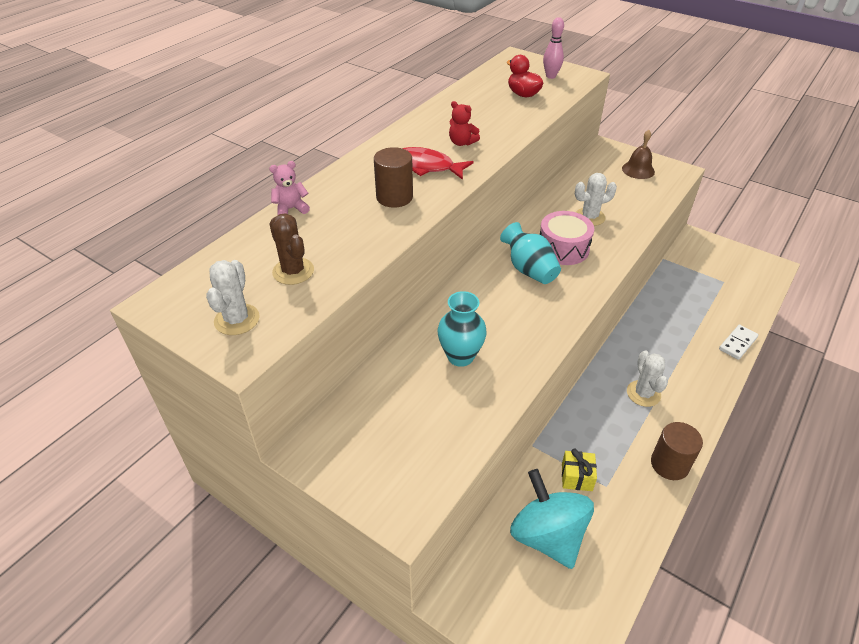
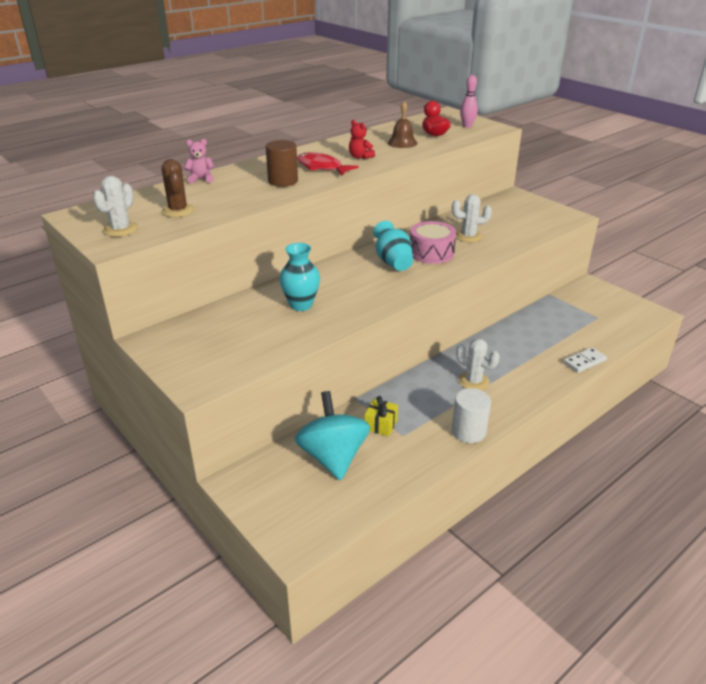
camera: 15 degrees right, 10 degrees down
(638, 170) = (534, 212): brown bell -> brown bell (402, 143)
(643, 393) = (473, 381): white cactus -> white cactus turned 60 degrees counterclockwise
(669, 464) = (468, 431): brown cylinder -> white cylinder

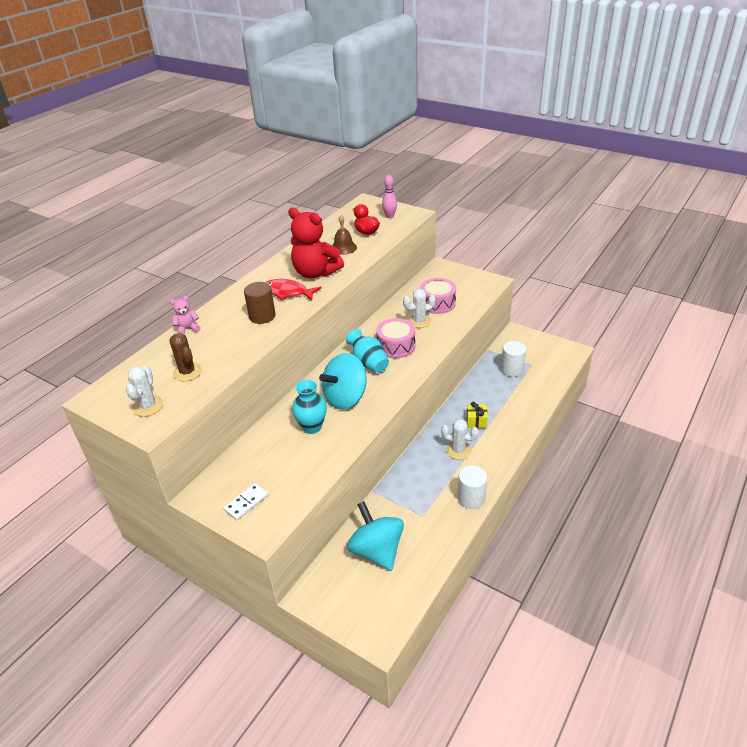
camera: 15 degrees left, 5 degrees up
(351, 287) = (345, 398): none -> turquoise spinning top
(360, 157) = (315, 273): red teddy bear -> red teddy bear, size x2.21
(380, 425) = (402, 511): yellow gift -> yellow gift (476, 421)
(497, 224) = (437, 303): none -> pink drum
(571, 317) = (512, 369): none -> white cylinder
(584, 361) = (535, 410): white domino -> white domino (246, 503)

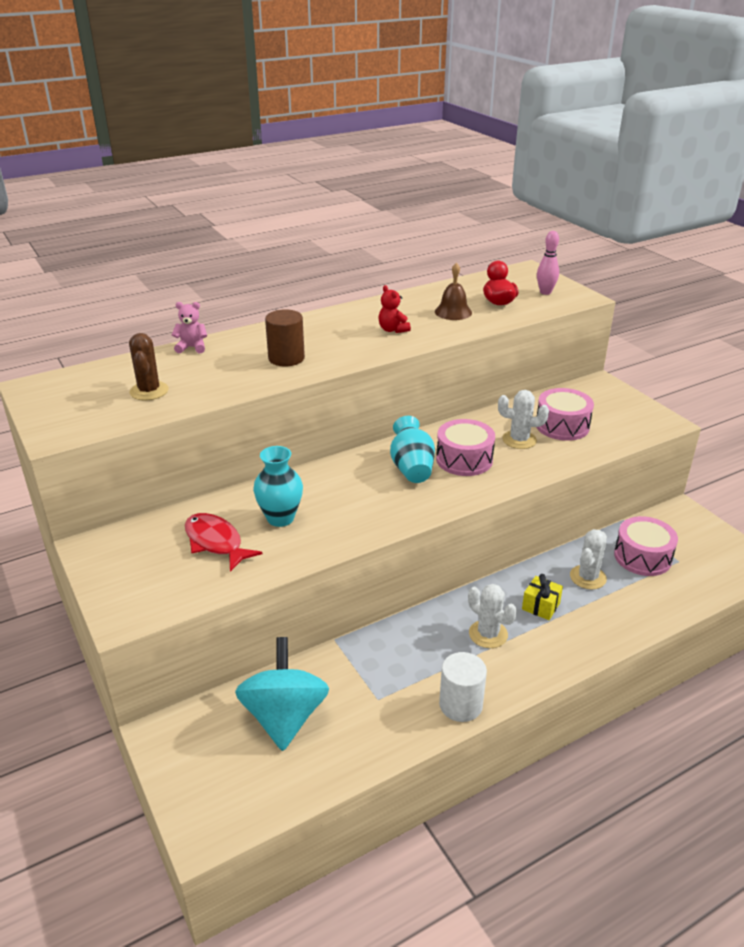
camera: 25 degrees right, 5 degrees down
(148, 406) = (75, 412): white cactus -> white cactus (588, 577)
(246, 503) = (133, 575): white domino -> none
(288, 292) = (340, 342): red fish -> red fish (216, 542)
(315, 273) = (393, 330): red teddy bear -> red teddy bear, size x0.45
(345, 398) = (349, 499): turquoise spinning top -> none
(512, 369) = (642, 557): white cylinder -> pink drum

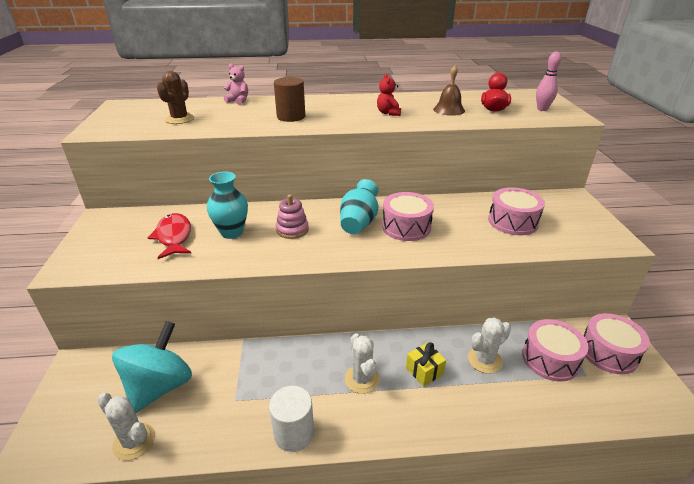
camera: 25 degrees right, 0 degrees up
(346, 496) = (292, 230): none -> pink stacking toy
(519, 440) = (465, 223): white cactus -> white cactus (134, 441)
(686, 534) = (608, 352): none -> pink drum

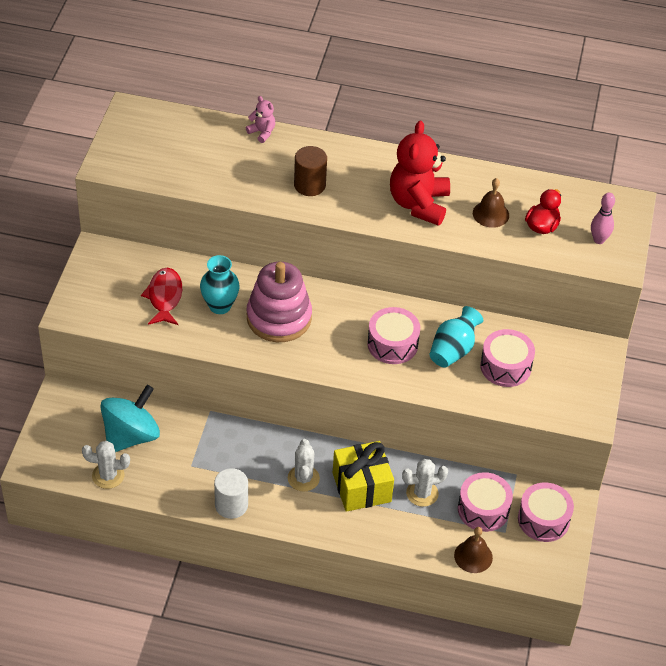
camera: 15 degrees right, 15 degrees up
(134, 441) = (108, 475): white cactus -> white cactus turned 45 degrees counterclockwise
(179, 119) = (192, 160): brown cactus -> none
(292, 230) = (279, 318): pink stacking toy -> pink stacking toy, size x1.97
(359, 223) = (348, 326): turquoise vase -> turquoise vase (453, 350)
(388, 113) = (419, 204): red teddy bear -> red teddy bear, size x2.21
(424, 371) = (361, 487): yellow gift -> yellow gift, size x1.94
(579, 410) = (473, 556): none -> brown bell

